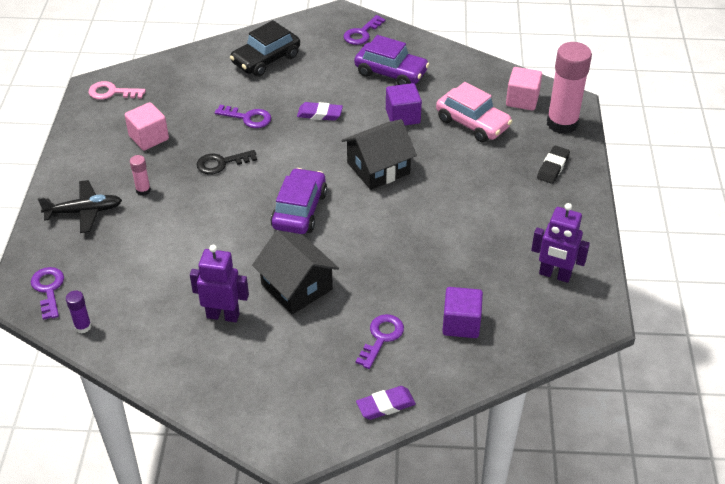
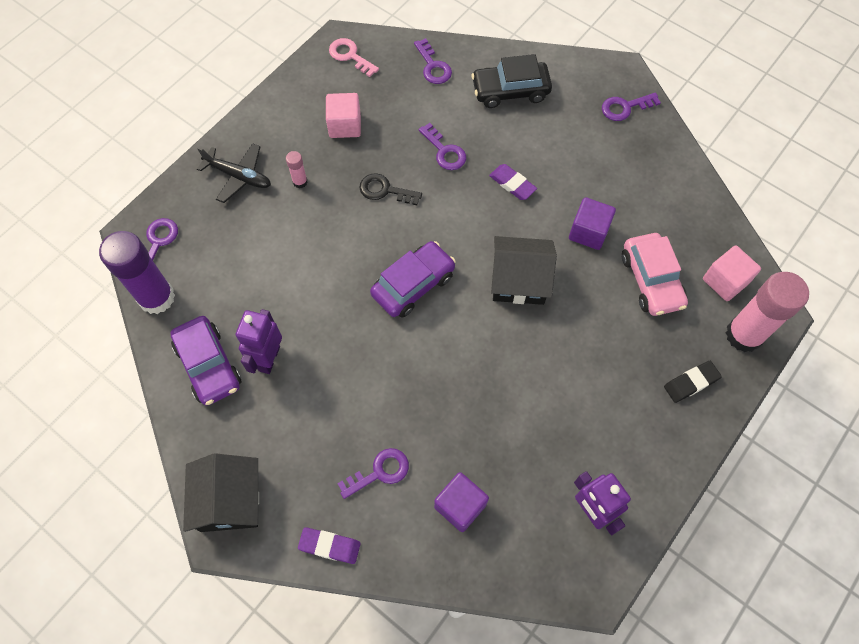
camera: 35 degrees right, 20 degrees up
(83, 327) = (156, 297): purple glue stick -> purple glue stick, size x2.28
(189, 70) = (433, 66): none -> purple key
(223, 315) = (269, 358): purple robot -> purple robot turned 120 degrees counterclockwise
(296, 287) = (349, 368): black house -> black house (229, 500)
(391, 73) = (617, 172): purple car -> purple car (209, 365)

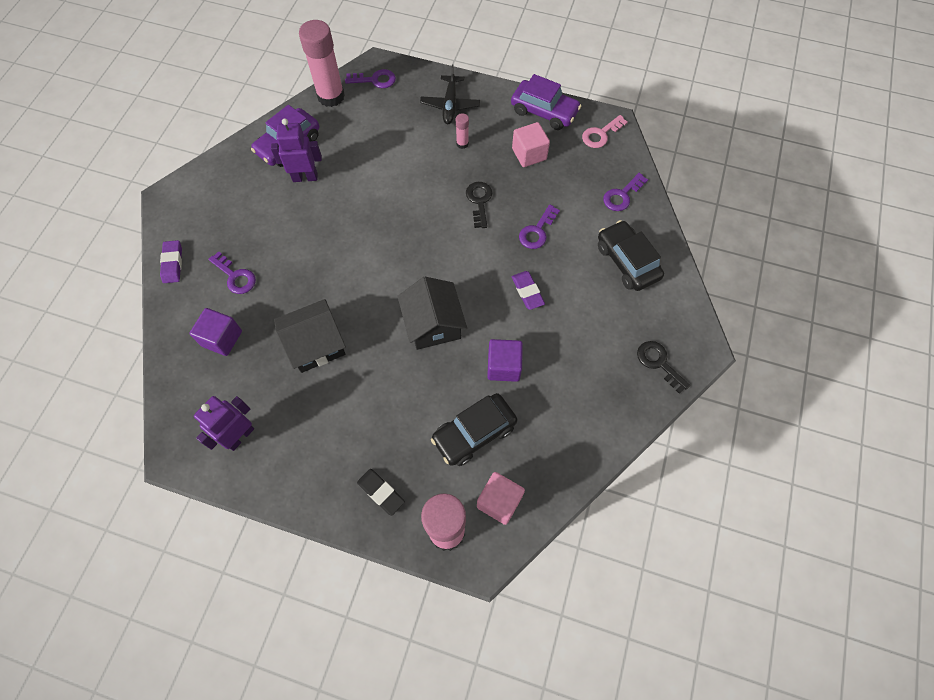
camera: 70 degrees right, 0 degrees up
(156, 297) = (331, 96): purple glue stick -> pink glue stick
(229, 500) = (192, 193): black house -> black house (315, 344)
(350, 56) = (600, 134): pink key -> pink key turned 150 degrees counterclockwise
(413, 285) = (399, 248): purple car -> purple car (544, 111)
(512, 184) = (527, 292): purple eraser -> purple eraser turned 45 degrees counterclockwise
(625, 107) = (659, 363): purple key -> black key
(651, 280) = (474, 433): pink car -> black car

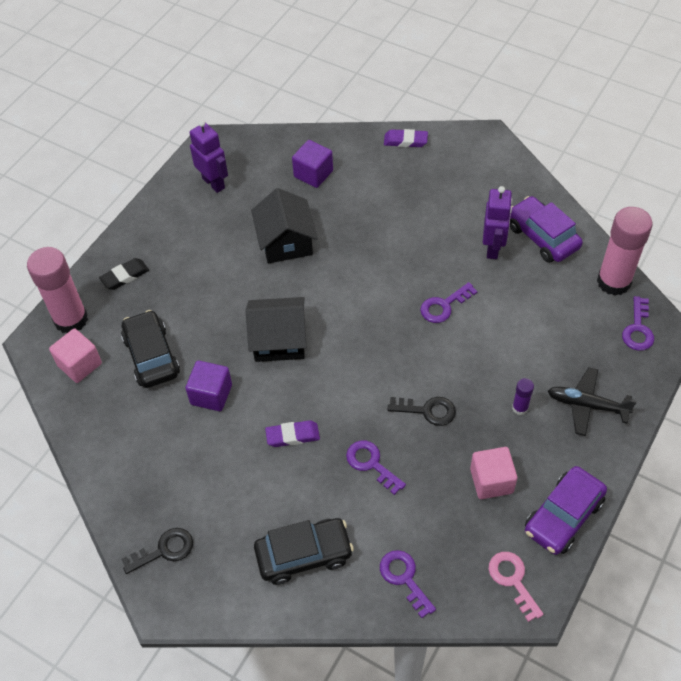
camera: 105 degrees right, 10 degrees down
(235, 276) = (379, 186): purple key -> purple key (444, 306)
(462, 143) = (520, 408): pink glue stick -> purple glue stick

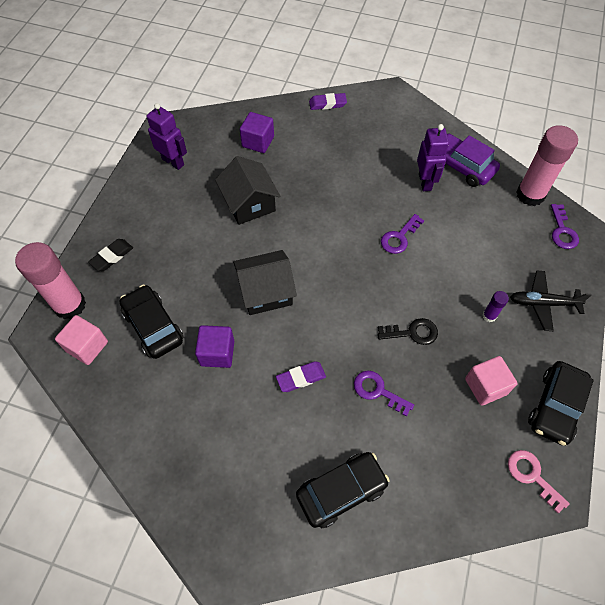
camera: 15 degrees left, 5 degrees up
(164, 550) = (209, 515): black key -> none
(404, 578) = (438, 494): purple key -> none
(563, 516) = (555, 407): purple car -> black car

